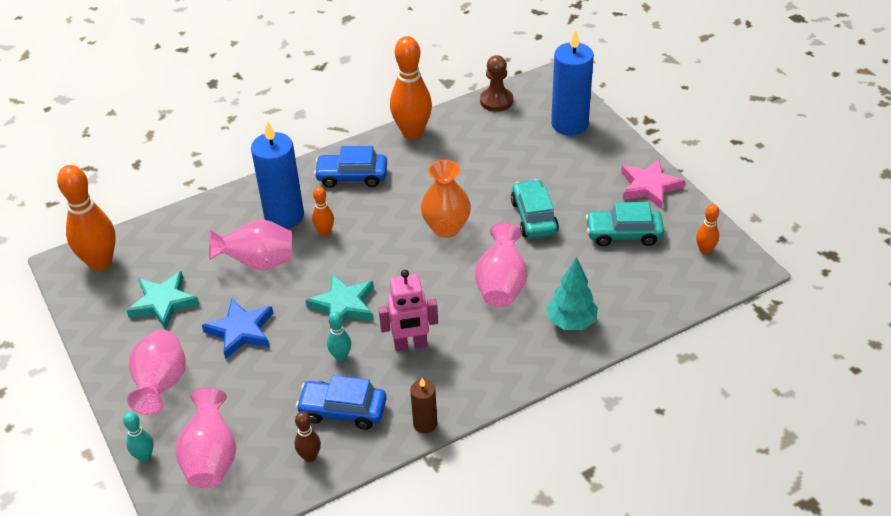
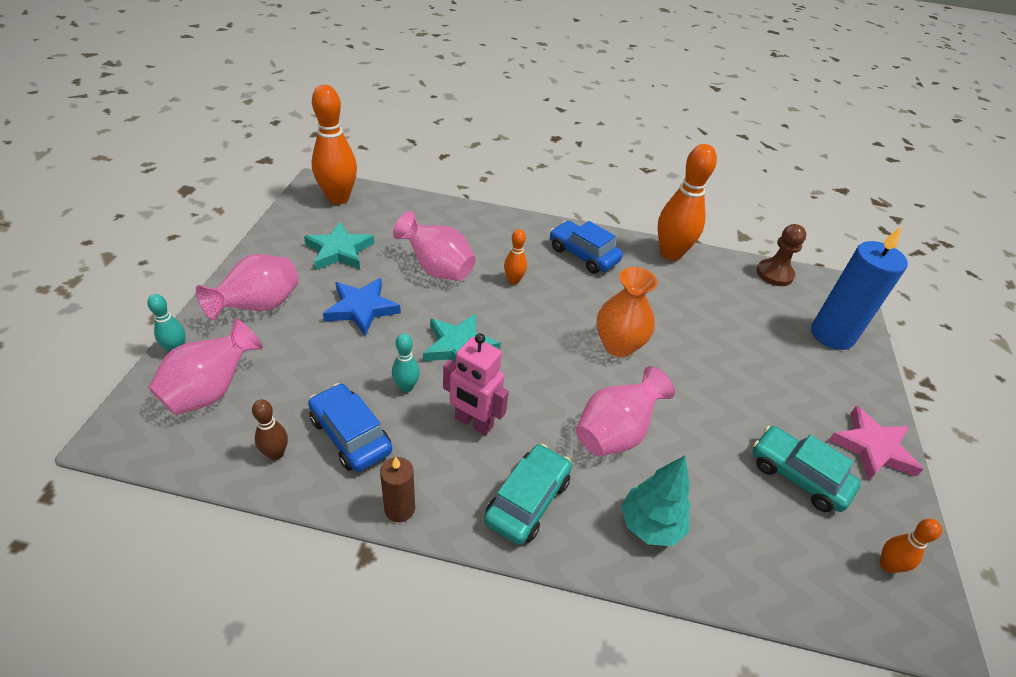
camera: 35 degrees right, 0 degrees up
(284, 216) = (497, 249): blue candle -> none
(533, 217) = (713, 392): turquoise car -> turquoise car (527, 500)

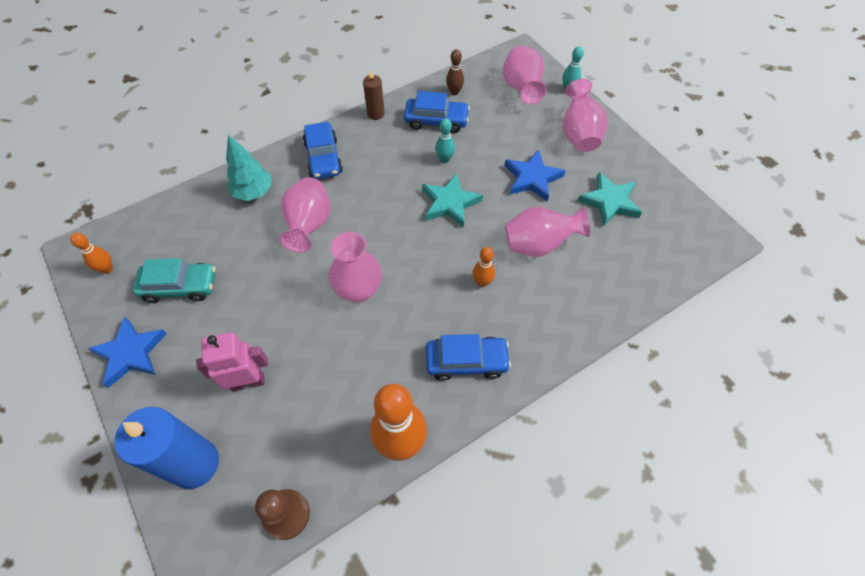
camera: 140 degrees right, 15 degrees up
(338, 198) = (690, 241): orange bowling pin -> none
(473, 423) = (389, 170): pink robot -> pink robot (248, 382)
(527, 500) = (323, 158): turquoise car -> blue car
(618, 345) = (358, 290): orange vase -> pink vase
(873, 448) = (130, 353): pink star -> blue star

